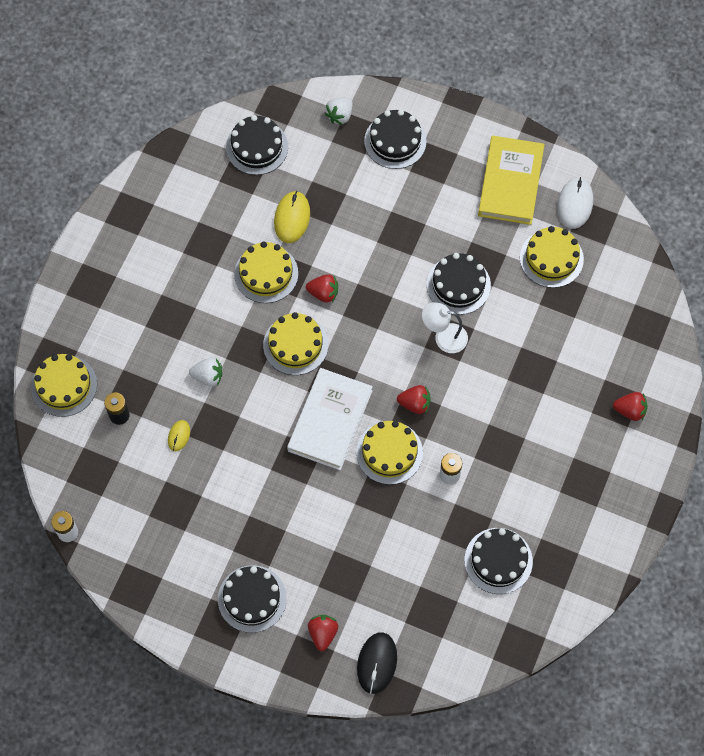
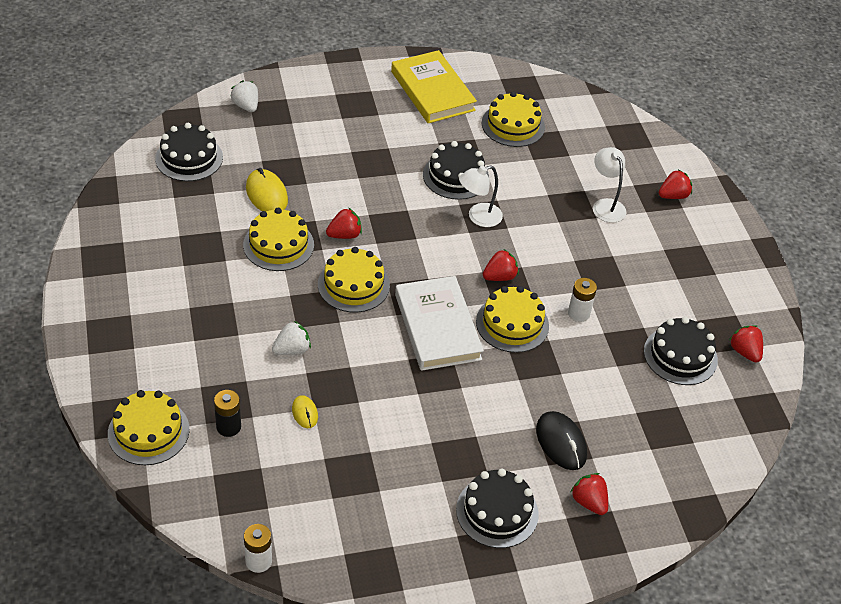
camera: 40 degrees left, 20 degrees down
(340, 115) = (246, 106): white strawberry -> white strawberry turned 150 degrees clockwise
(377, 663) = (659, 497): black mouse -> black mouse (561, 442)
(395, 141) = (310, 103): black cake -> none
(554, 589) = (744, 352): none -> red strawberry
(562, 386) = (606, 205): none -> white lamp
(575, 204) = (496, 83): white mouse -> none

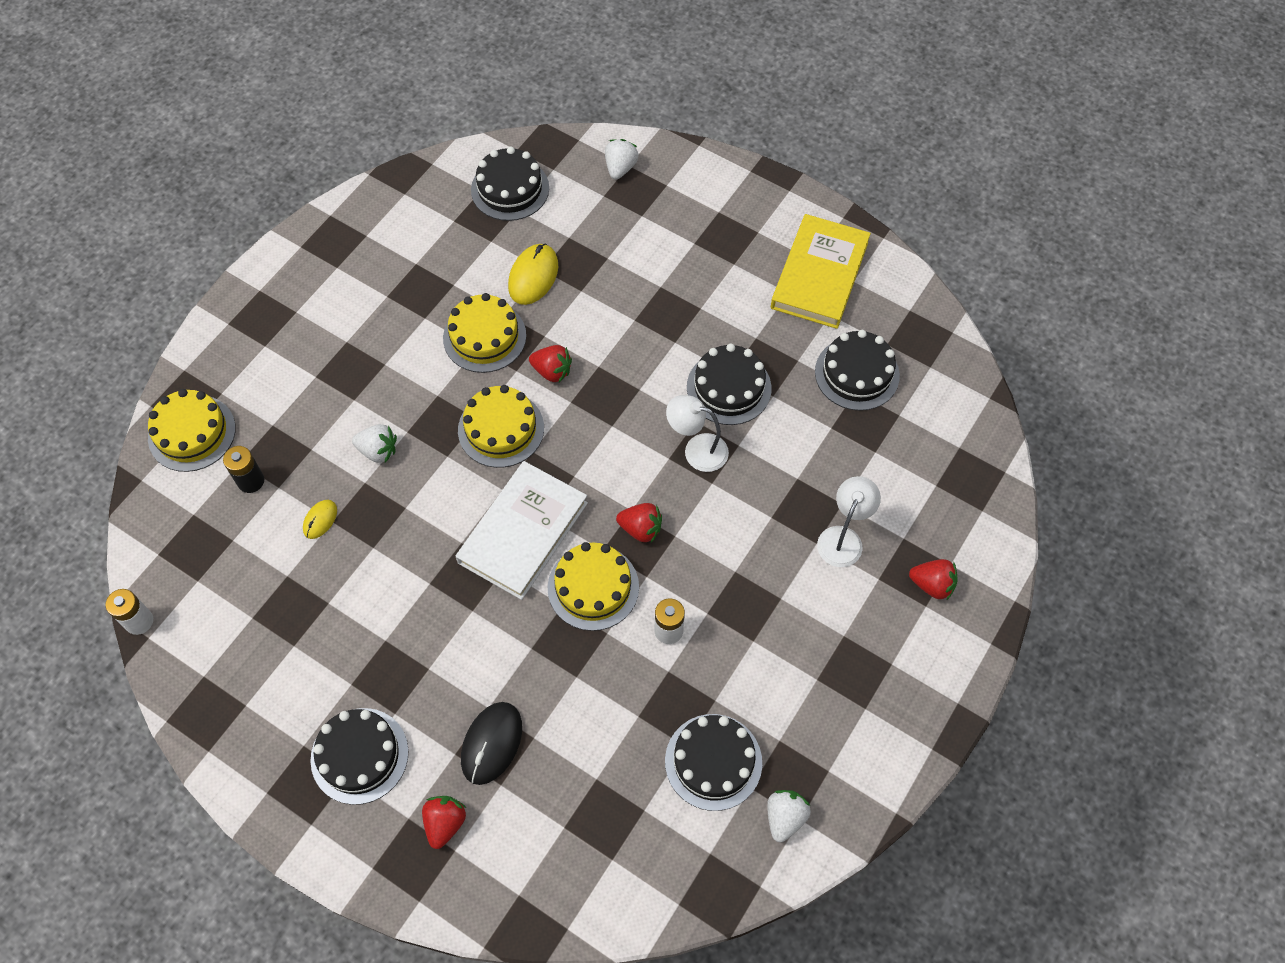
camera: 50 degrees right, 15 degrees up
(513, 125) = (857, 373): yellow cake -> black cake
(744, 352) = (785, 817): red strawberry -> white strawberry

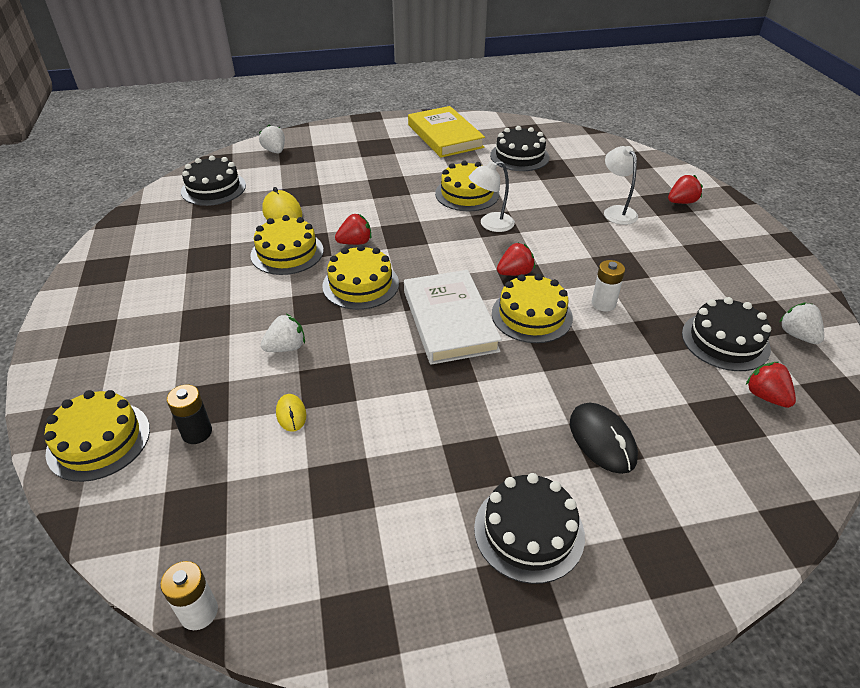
camera: 45 degrees left, 20 degrees down
(445, 823) = (649, 515): red strawberry -> red strawberry (766, 396)
(729, 388) = (467, 194): black cake -> yellow cake

